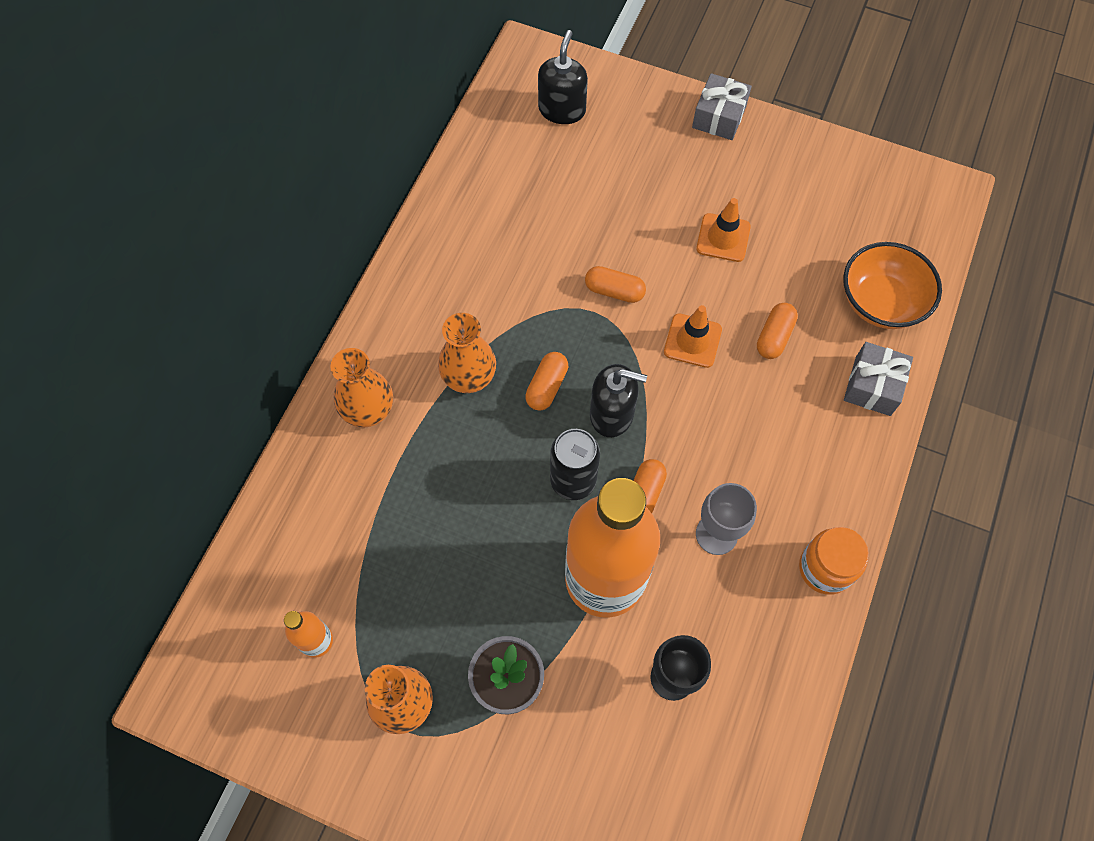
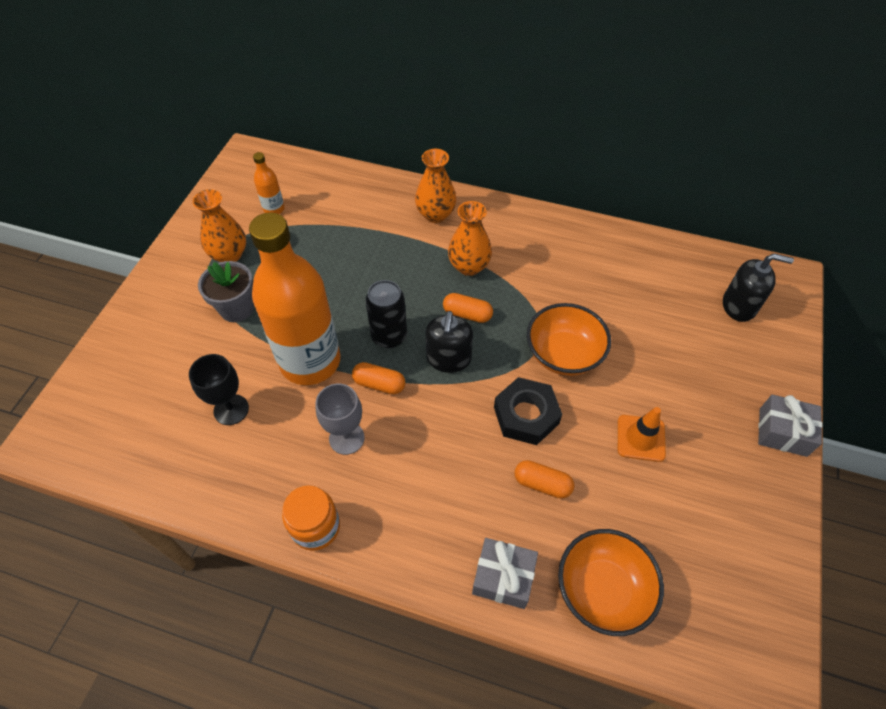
camera: 85 degrees right, 10 degrees down
(614, 291) = (563, 354): orange capsule -> orange bowl
(692, 341) = (526, 415): orange traffic cone -> black nut

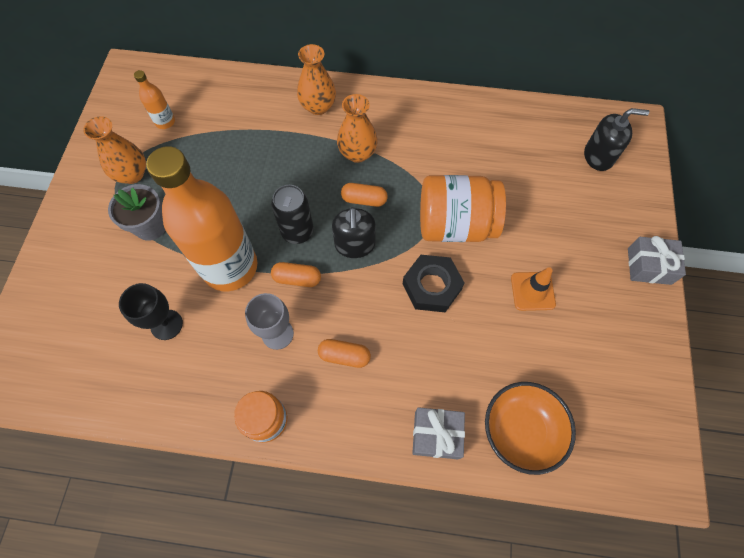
camera: 10 degrees left, 10 degrees up
(542, 484) = (456, 346): orange capsule -> orange capsule (344, 356)
(563, 354) = (455, 225): orange bowl -> orange jar

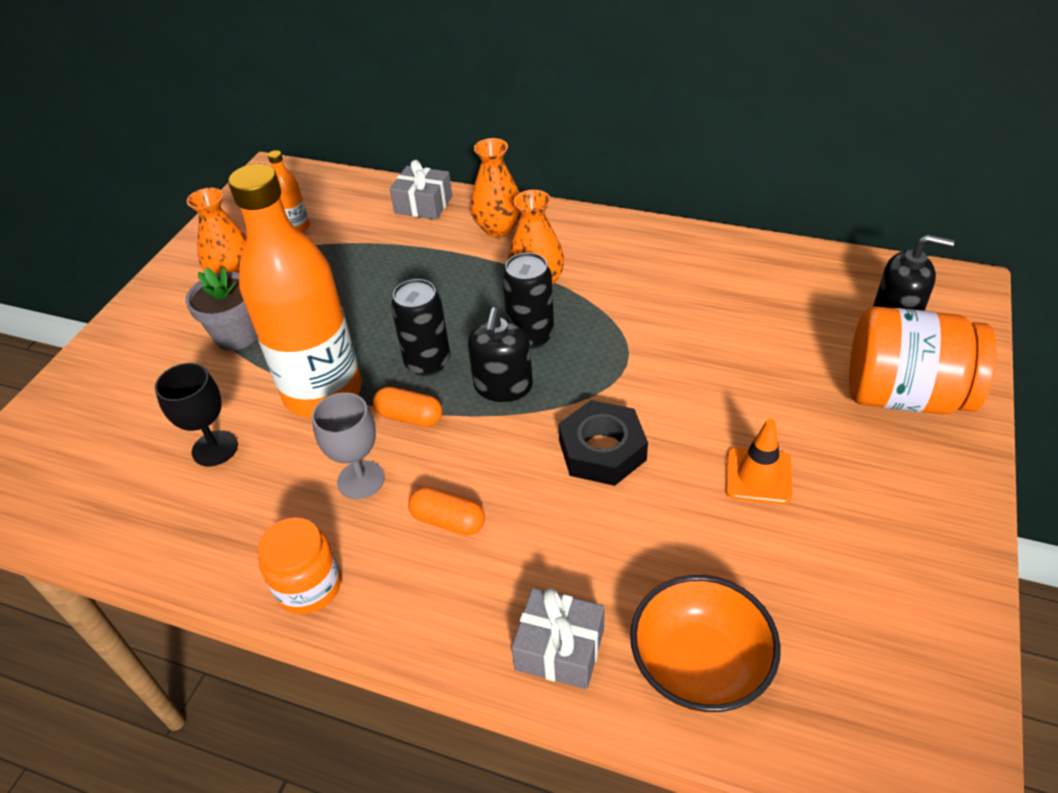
camera: 15 degrees right, 20 degrees down
(364, 200) = (531, 336): orange capsule -> black can
(455, 225) = (656, 379): orange jar -> orange jar (904, 395)
(649, 266) = (958, 466): grey gift -> grey gift (423, 205)

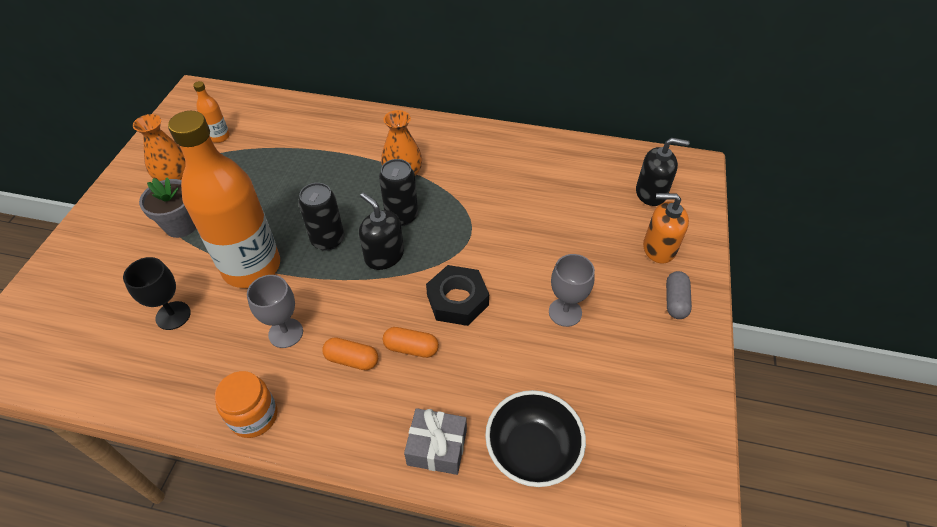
camera: 10 degrees left, 5 degrees up
(410, 417) = (318, 282): orange capsule -> orange capsule (411, 348)
(423, 205) = (315, 116): grey gift -> none
(498, 228) = (372, 133): orange vase -> none
(503, 386) = (384, 256): black soap dispenser -> black soap dispenser turned 135 degrees clockwise
(699, 665) = (532, 450): orange bowl -> black bowl
(758, 476) = (565, 312): orange traffic cone -> grey goblet
(904, 395) = (659, 248): orange jar -> orange soap dispenser
(927, 470) = (675, 301): none -> grey capsule

